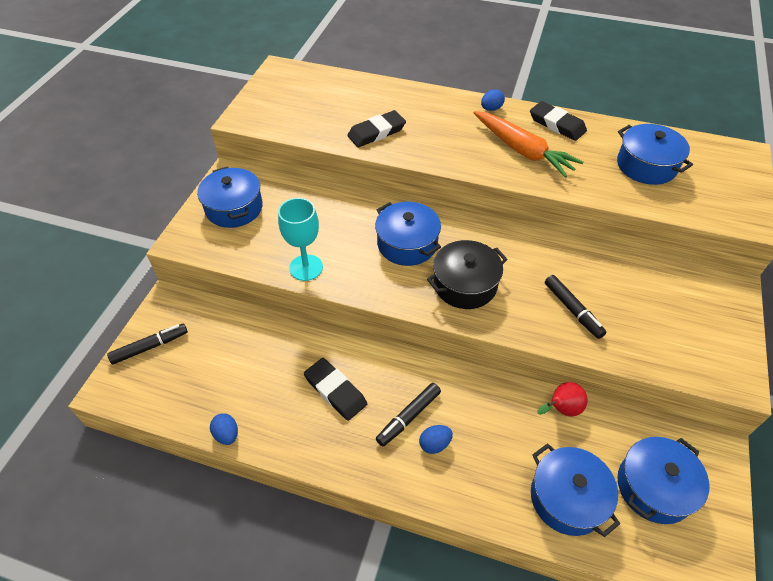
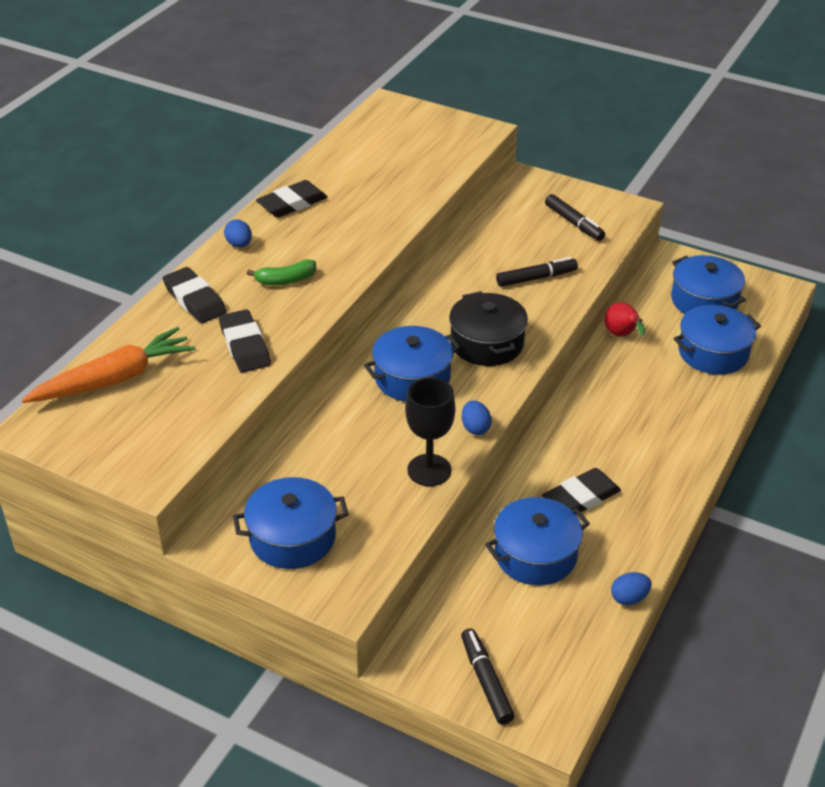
camera: 80 degrees left, 10 degrees down
(306, 267) = (429, 470): turquoise goblet -> black goblet
(409, 417) = (620, 442): black marker -> black marker (574, 223)
(419, 102) = (195, 300): none -> black eraser
(435, 444) = (653, 428): blue egg -> blue egg (475, 428)
(457, 138) = (286, 280): none -> green banana
(523, 151) = (330, 236): orange carrot -> orange carrot (115, 379)
(646, 165) = (385, 164): blue pot -> blue pot (535, 555)

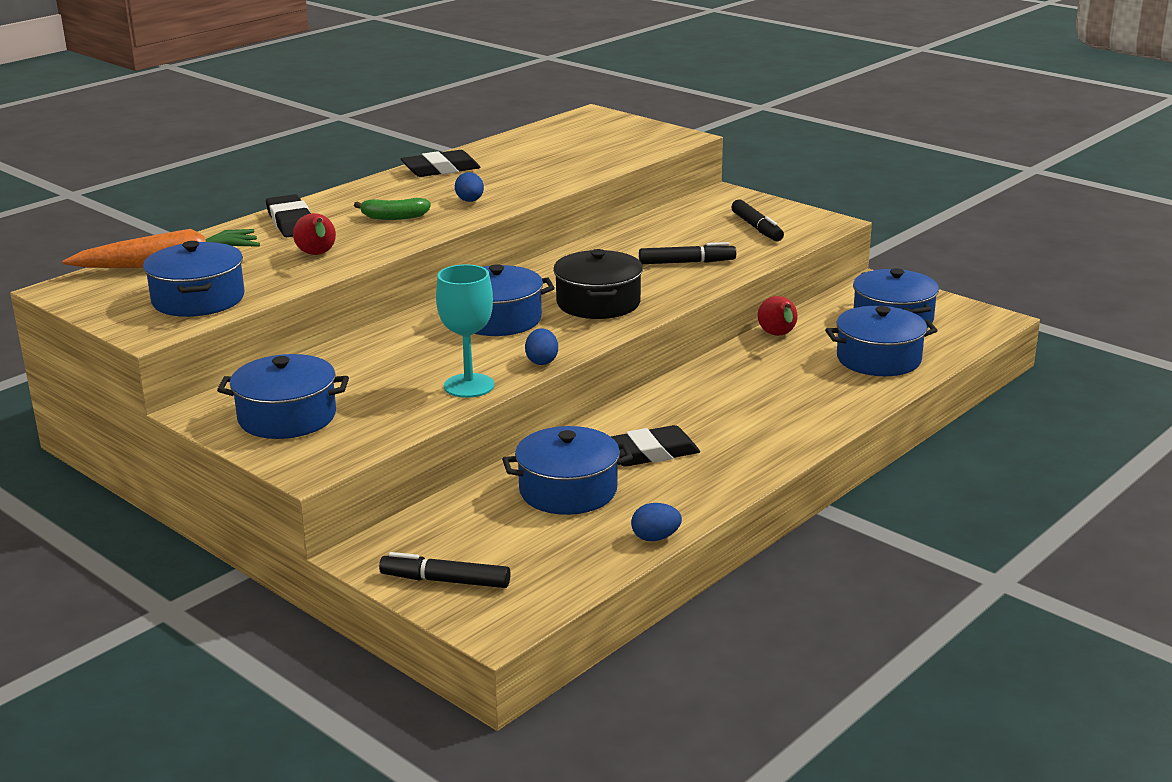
camera: 15 degrees right, 15 degrees down
(169, 426) = (198, 299): none -> blue pot
(239, 244) = (365, 191): blue egg -> blue egg (470, 201)
(245, 345) = (317, 255): black eraser -> red pear
(429, 470) = (469, 386): black goblet -> turquoise goblet
(486, 681) = (445, 581): black marker -> black marker turned 75 degrees counterclockwise

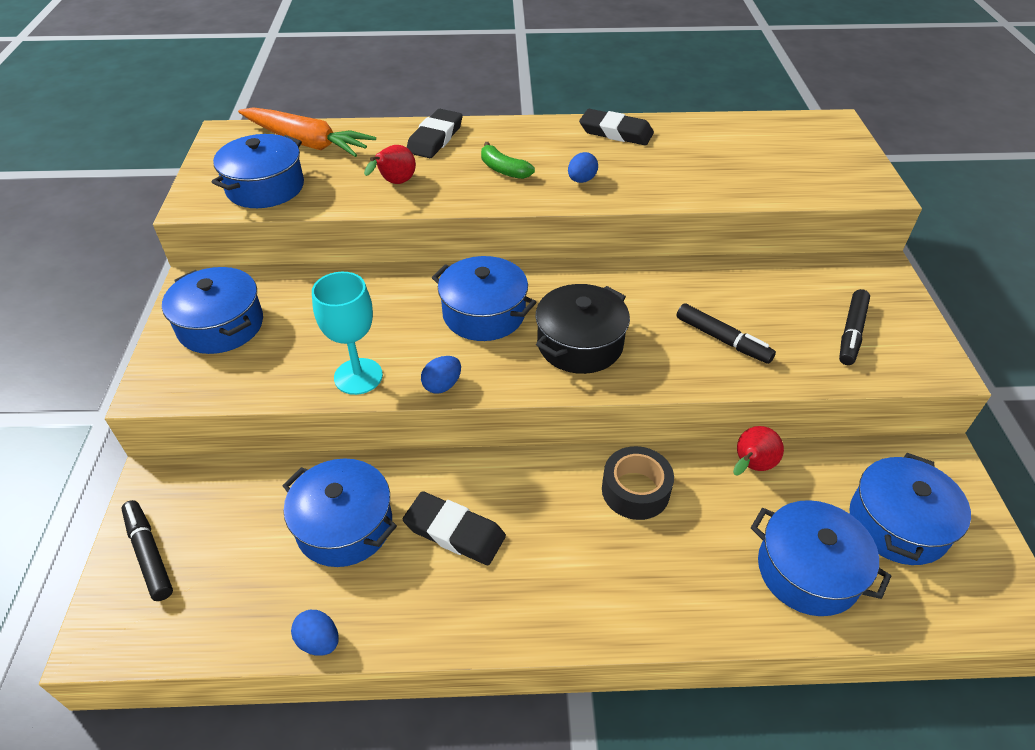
camera: 45 degrees right, 20 degrees up
(729, 379) = (635, 490): none -> black tape

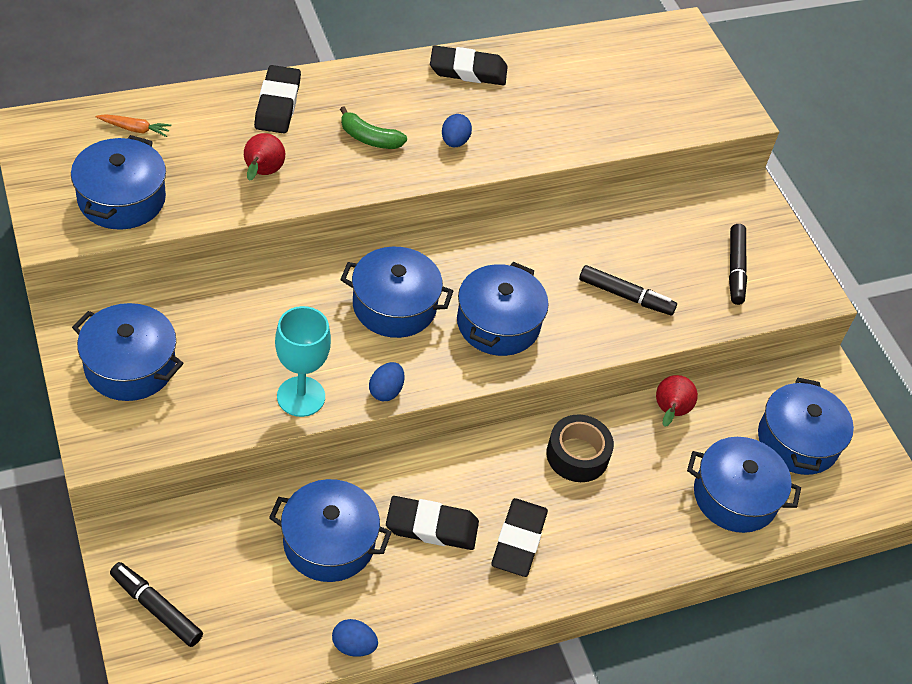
camera: 25 degrees left, 5 degrees up
(307, 143) = (135, 129): orange carrot -> orange carrot, size x0.42
(541, 566) = (518, 540): none -> black eraser
(580, 344) = (498, 323): black pot -> blue pot

